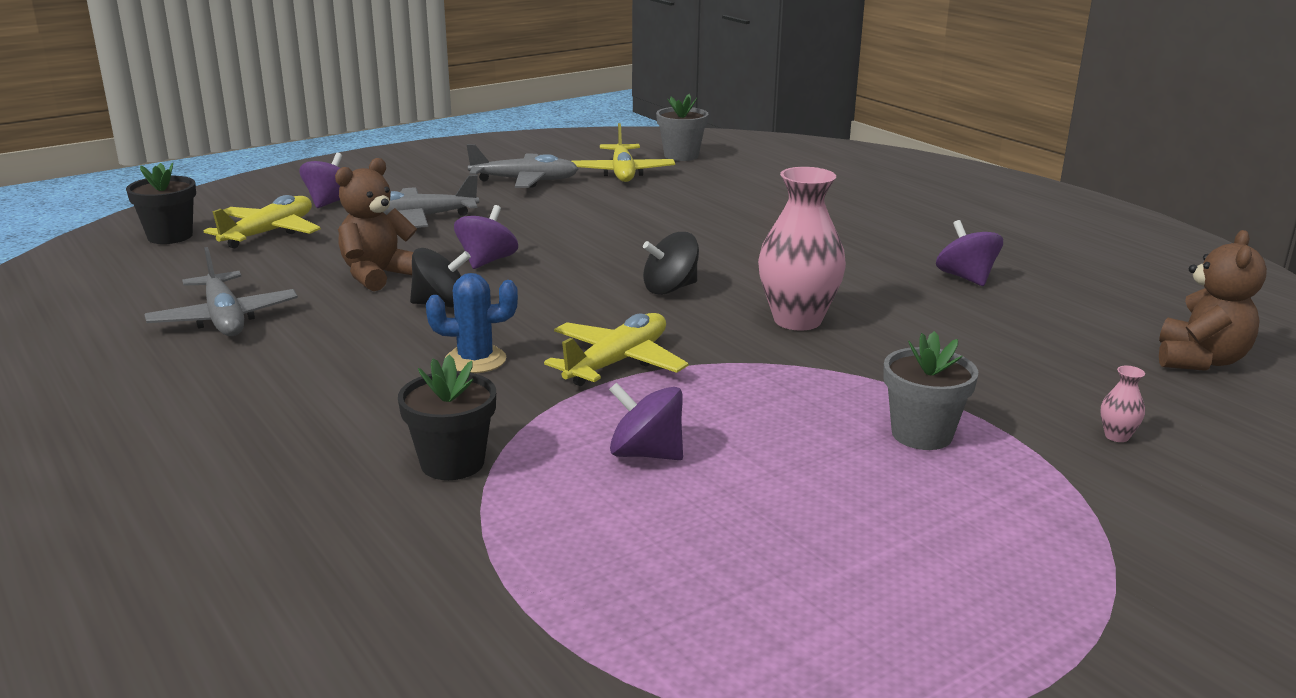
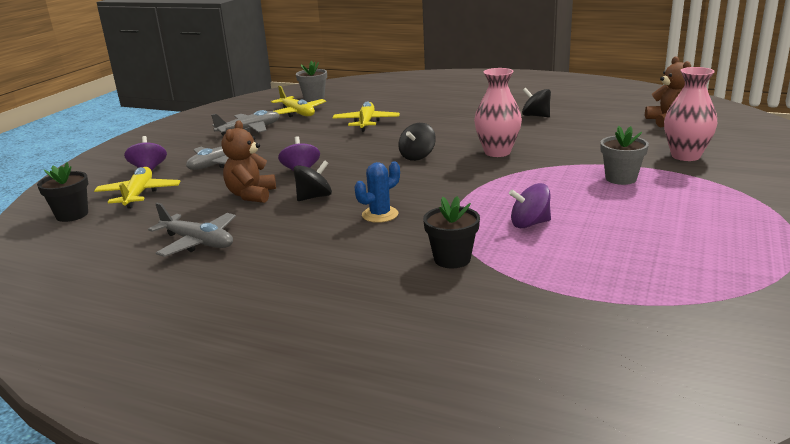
camera: 30 degrees left, 0 degrees up
(617, 362) = (450, 193): yellow plane -> yellow plane (366, 123)
(966, 278) = (536, 116): purple spinning top -> black spinning top
(1116, 436) = (685, 156): pink vase -> pink vase, size x2.50

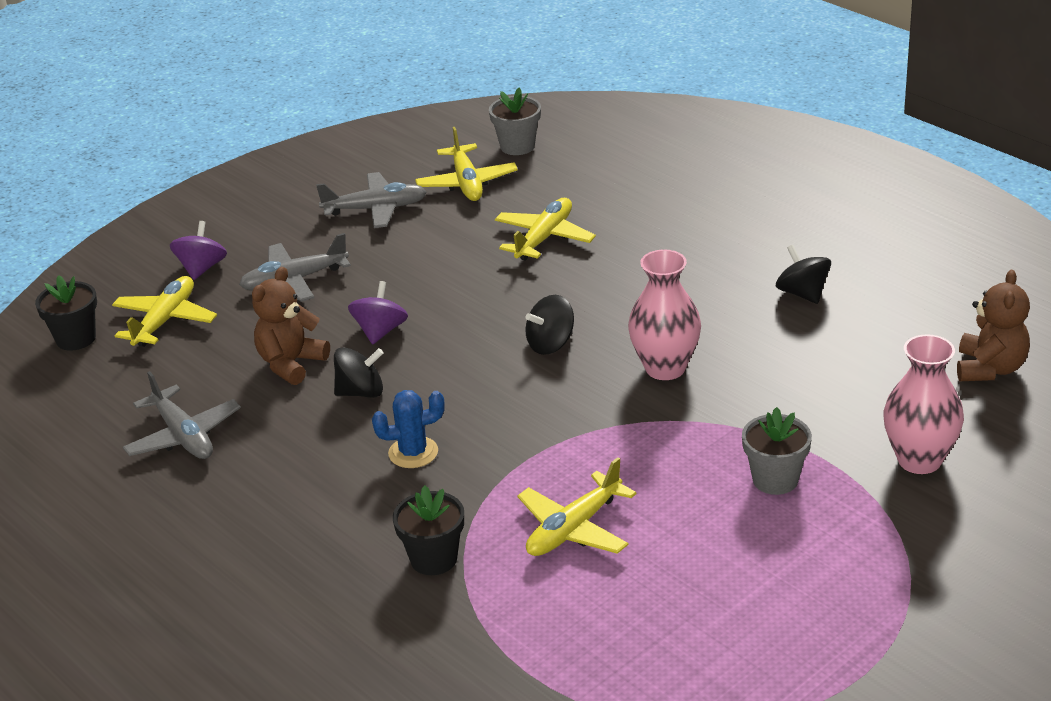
camera: 25 degrees right, 10 degrees up
(529, 224) = (574, 529): purple spinning top -> yellow plane

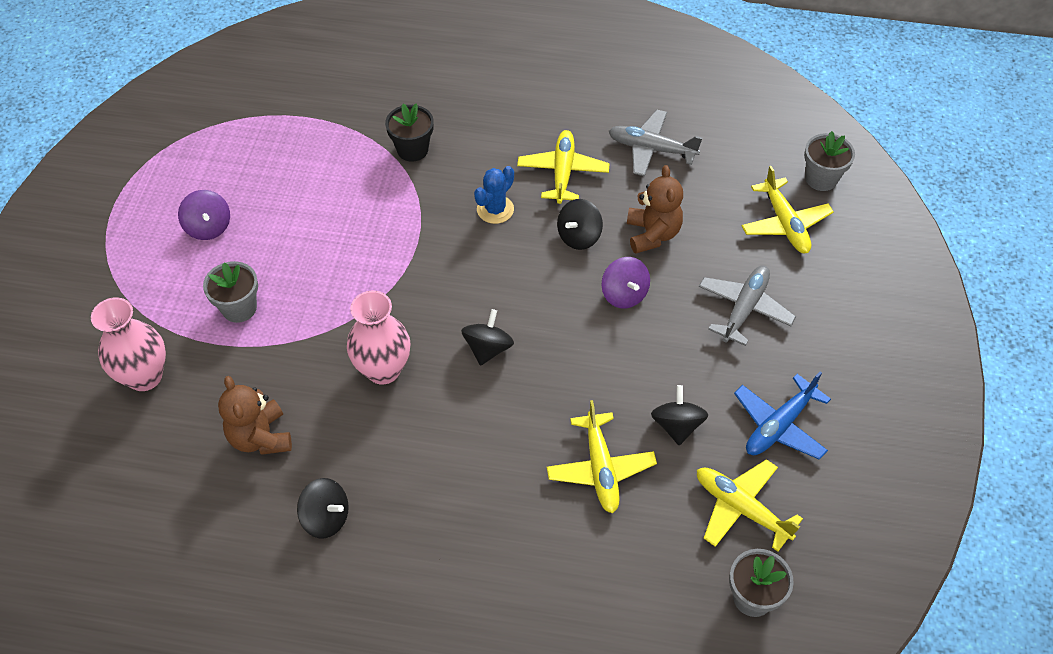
camera: 140 degrees right, 20 degrees up
(76, 338) = (821, 179): black flower pot -> grey flower pot
(202, 268) = (827, 283): purple spinning top -> purple spinning top (208, 227)
(375, 209) = (779, 425): grey plane -> blue plane
(452, 237) = (677, 425): none -> black spinning top
(574, 529) = (345, 208): yellow plane -> yellow plane (563, 172)
(990, 368) = (124, 505): brown teddy bear -> brown teddy bear (260, 437)

